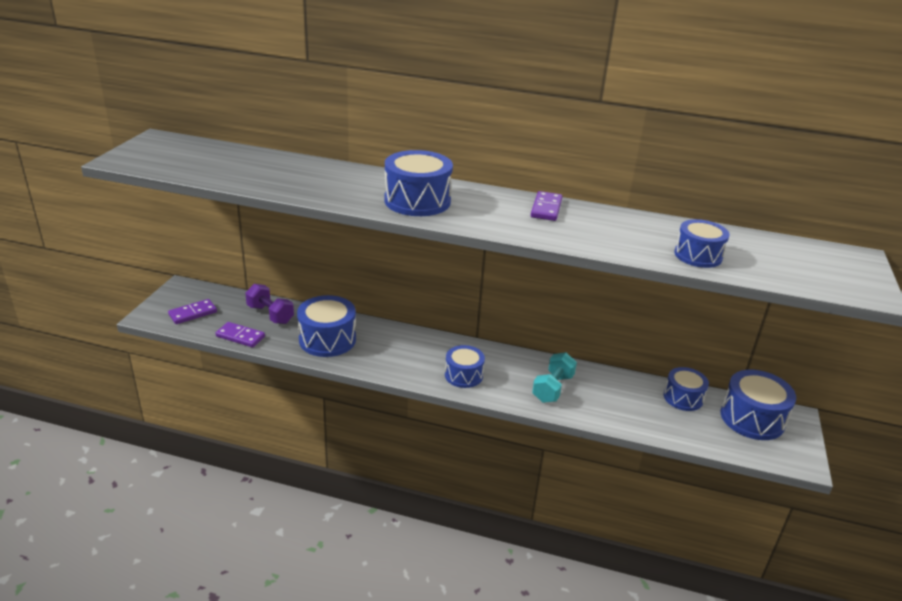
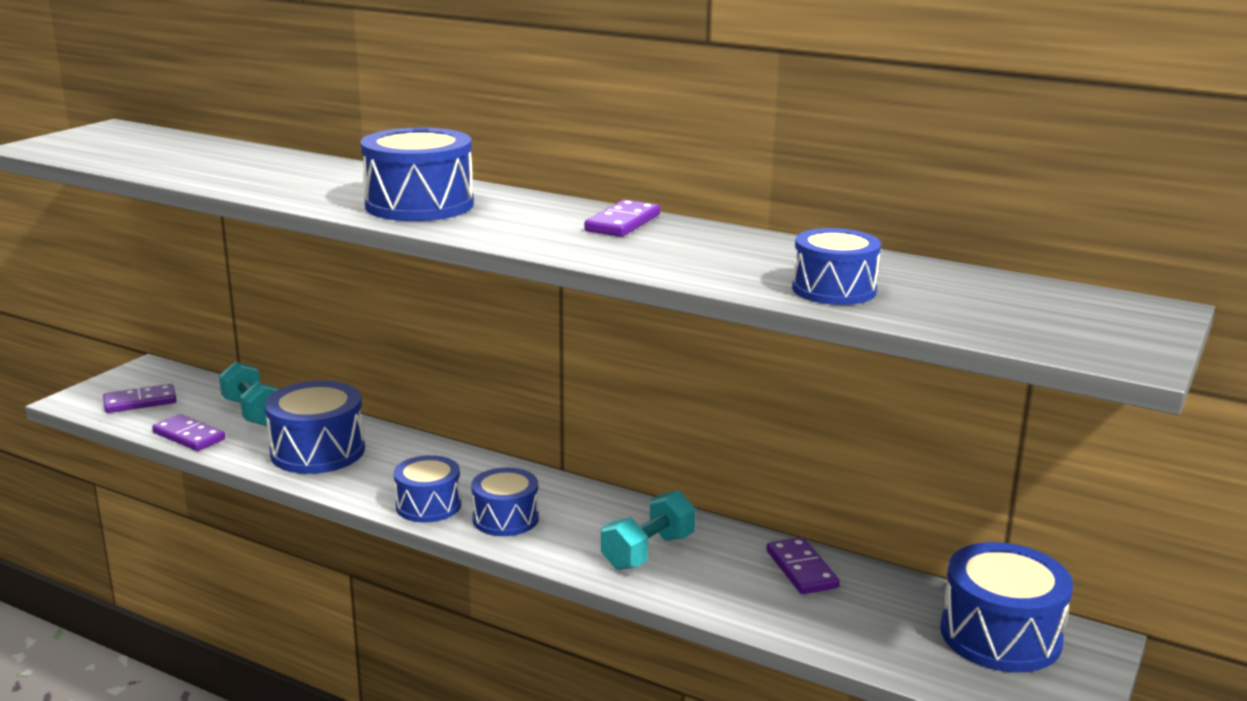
camera: 15 degrees right, 10 degrees down
(270, 314) = (253, 412): purple dumbbell -> turquoise dumbbell
(637, 390) = (801, 569): none -> purple domino
(683, 398) = (882, 590): blue drum -> blue drum (428, 505)

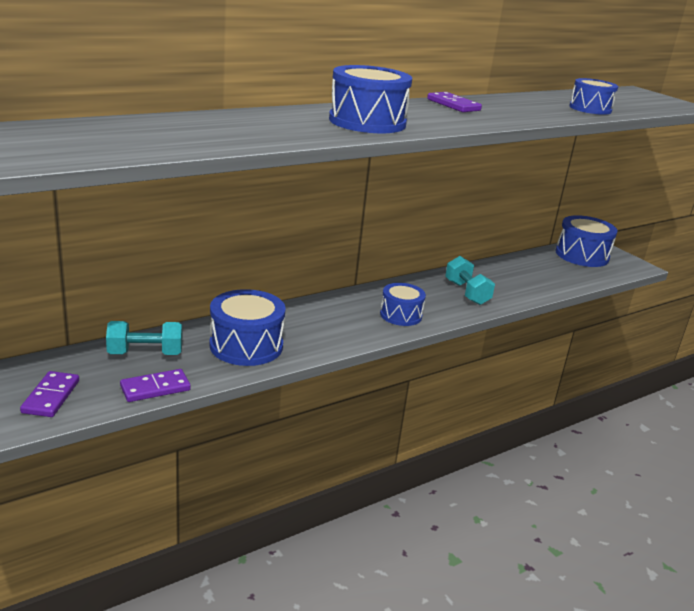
camera: 65 degrees left, 5 degrees up
(428, 505) = (364, 331): blue drum -> none
(801, 569) = (507, 269): purple domino -> none

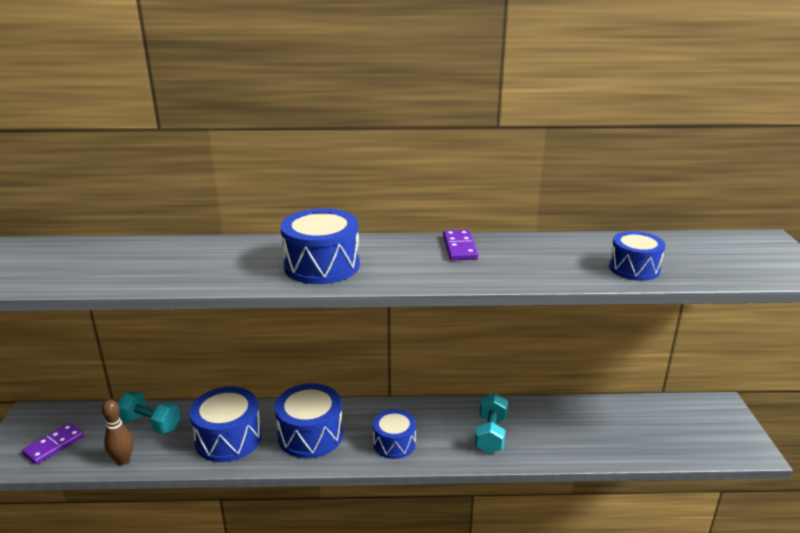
camera: 35 degrees right, 0 degrees up
(155, 388) = (123, 460): purple domino -> brown bowling pin
(582, 255) = (688, 417): blue drum -> blue drum (310, 435)

